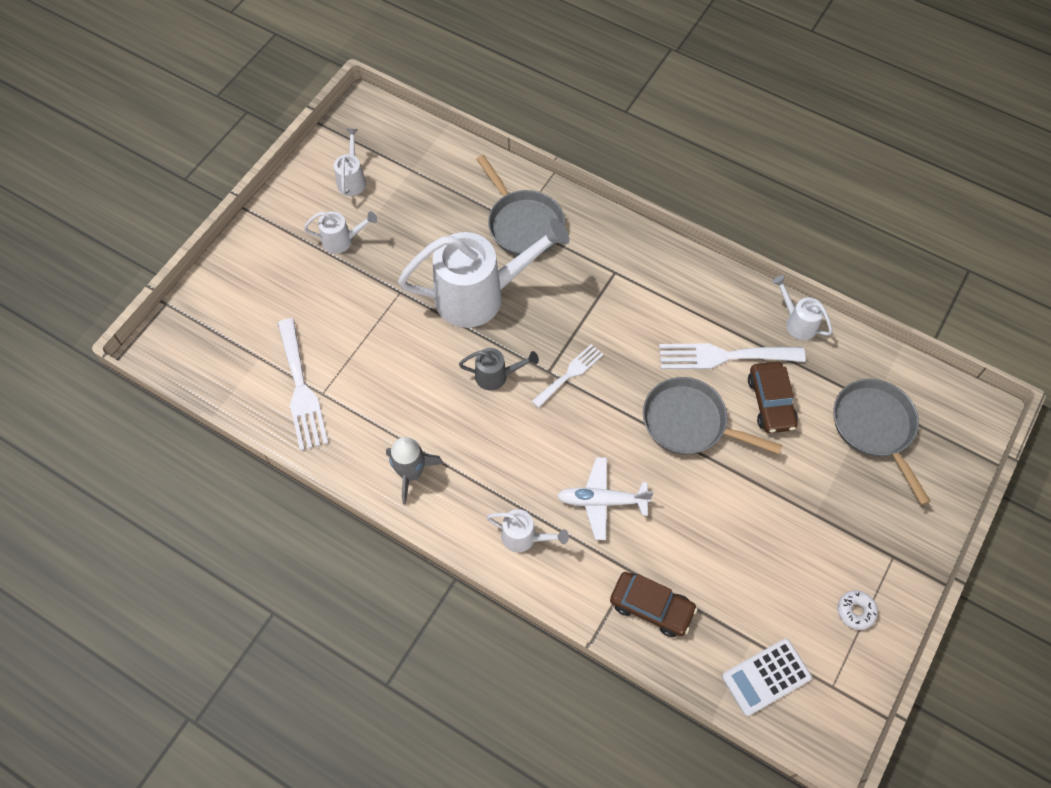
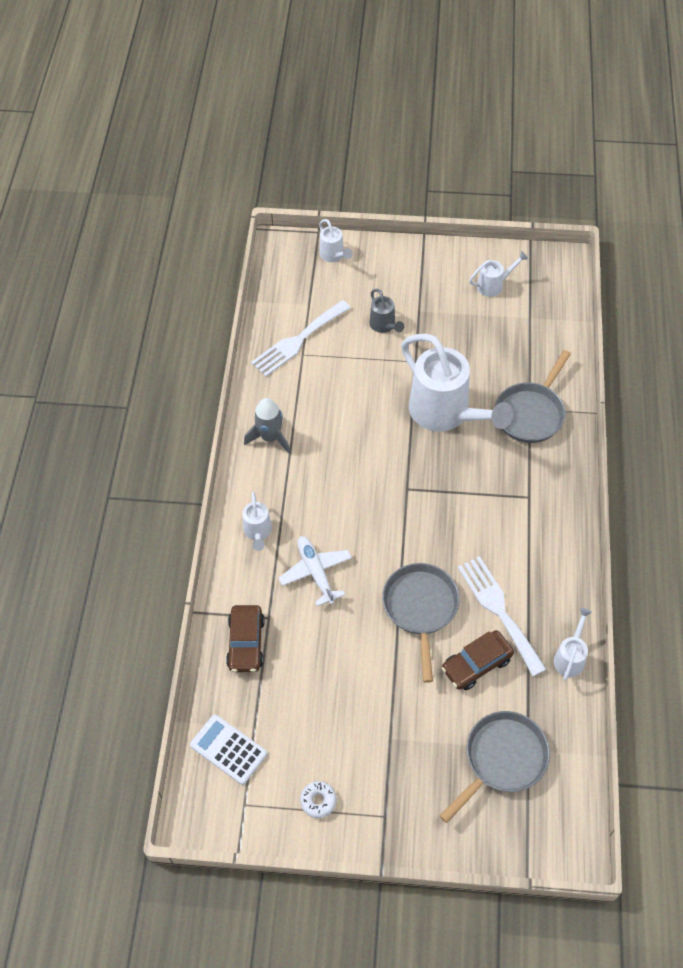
camera: 65 degrees right, 5 degrees down
(342, 240) = (436, 305): white watering can -> white watering can (333, 255)
(496, 376) = (381, 455): grey watering can -> grey watering can (384, 326)
(570, 374) = (413, 504): white fork -> none

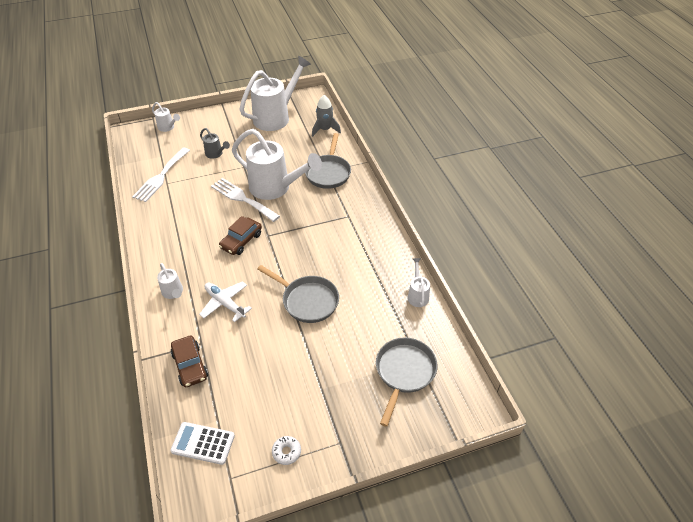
camera: 25 degrees left, 10 degrees down
(270, 437) = (161, 235): grey rocket -> grey rocket (325, 129)
(420, 608) = (307, 300): grey pan -> grey pan turned 150 degrees clockwise
(476, 664) = (359, 320): brown car -> brown car (241, 241)
(494, 285) = (276, 117): white watering can -> white watering can, size x2.20
(499, 610) = (359, 284): white fork -> white fork (242, 198)

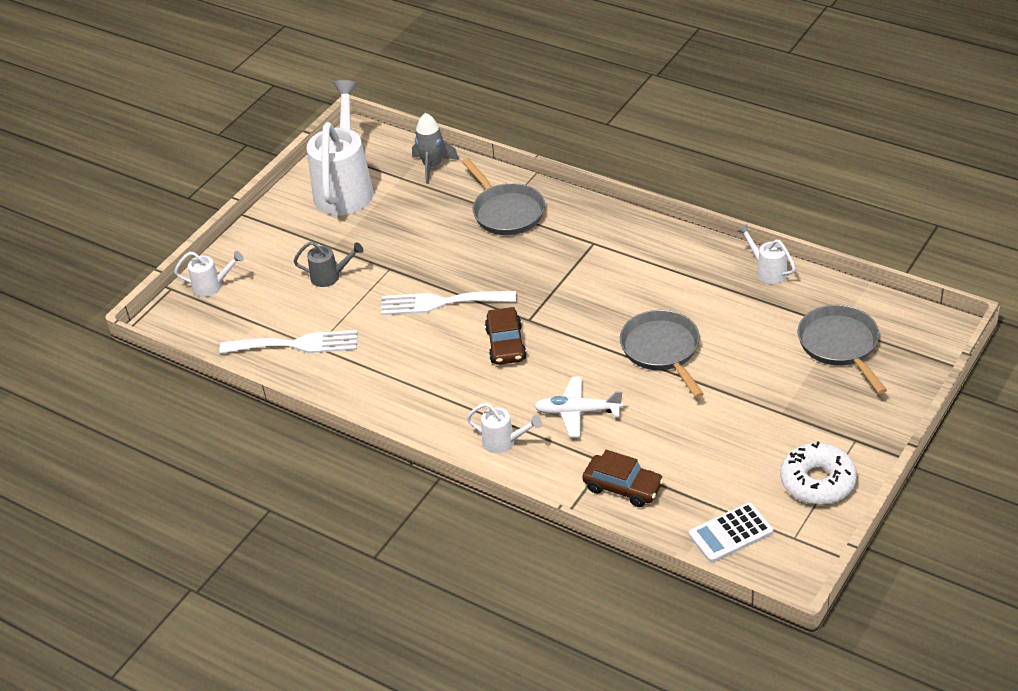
camera: 35 degrees left, 5 degrees down
(161, 176) = (296, 344): white fork -> white fork turned 75 degrees counterclockwise
(275, 188) = (465, 267): white watering can -> none
(286, 452) = (817, 482): white donut -> white donut, size x2.00
(307, 300) = (662, 350): grey pan -> grey pan turned 105 degrees counterclockwise

